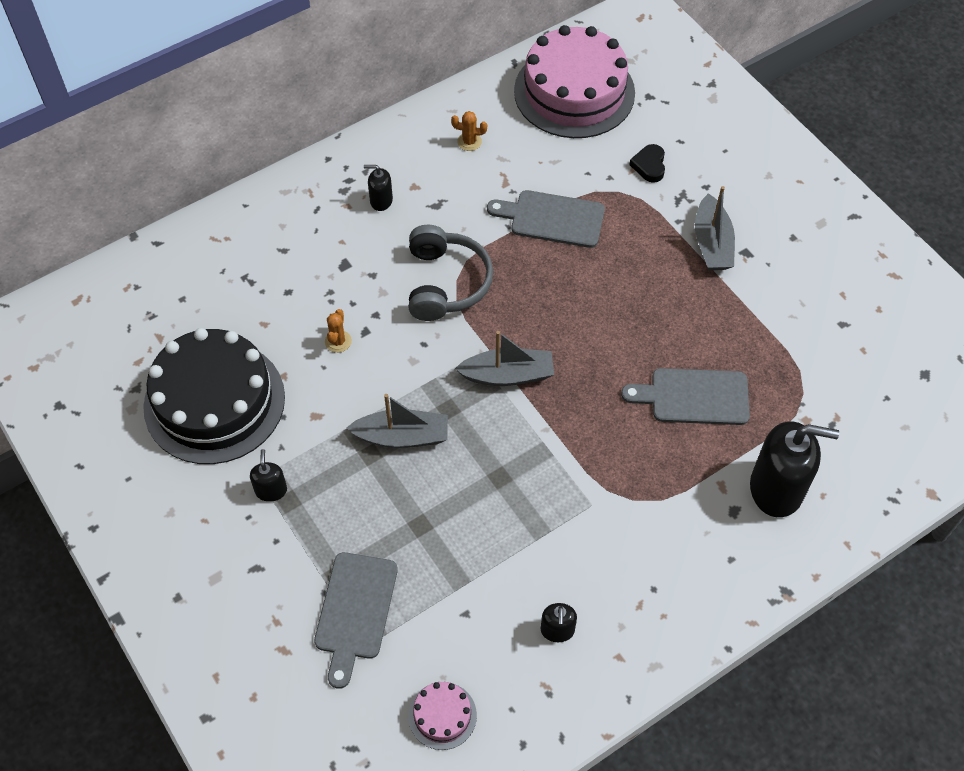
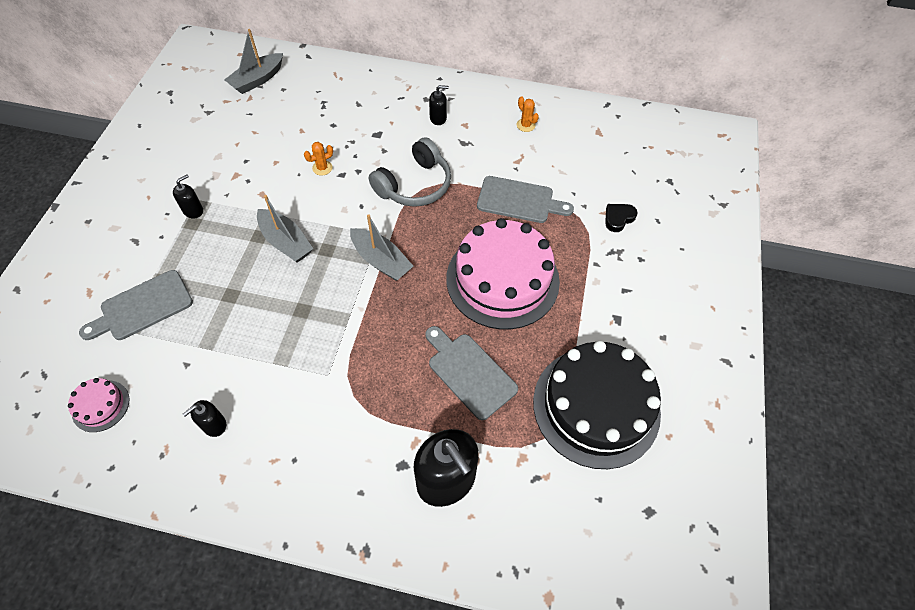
camera: 45 degrees right, 0 degrees up
(214, 401) = (230, 147): black cake -> black cake (596, 406)
(381, 200) = (438, 118): black soap dispenser -> black soap dispenser turned 120 degrees clockwise
(552, 219) = (519, 200): grey cutting board -> grey cutting board turned 135 degrees clockwise
(574, 92) = (623, 144): pink cake -> pink cake (502, 279)
(712, 243) = (601, 294): grey boat -> grey boat (257, 80)

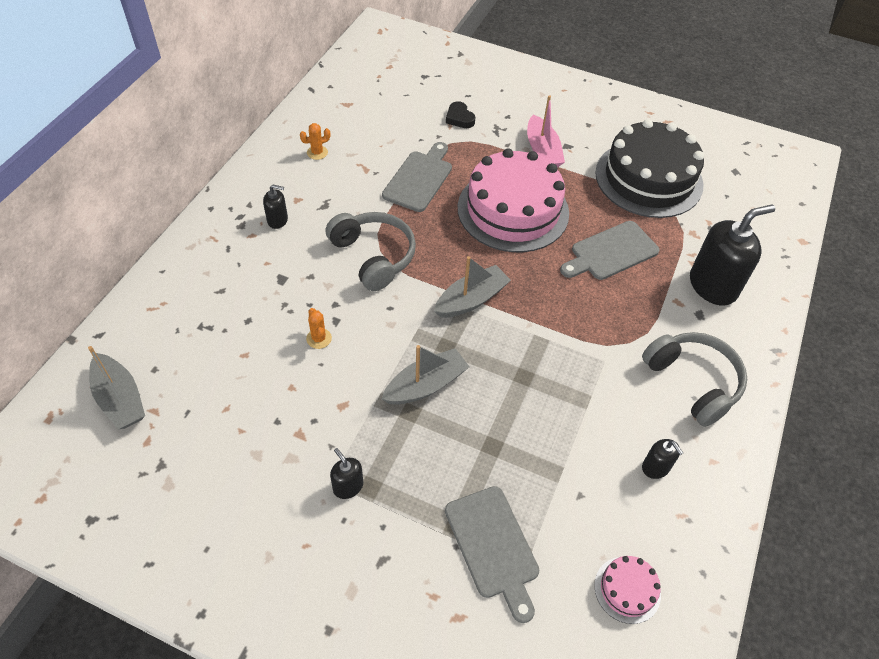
camera: 80 degrees left, 5 degrees down
(312, 458) = (693, 382): none -> grey headphones
(438, 118) = (277, 220): black soap dispenser -> black soap dispenser turned 90 degrees clockwise
(599, 296) = (542, 151): none -> pink boat

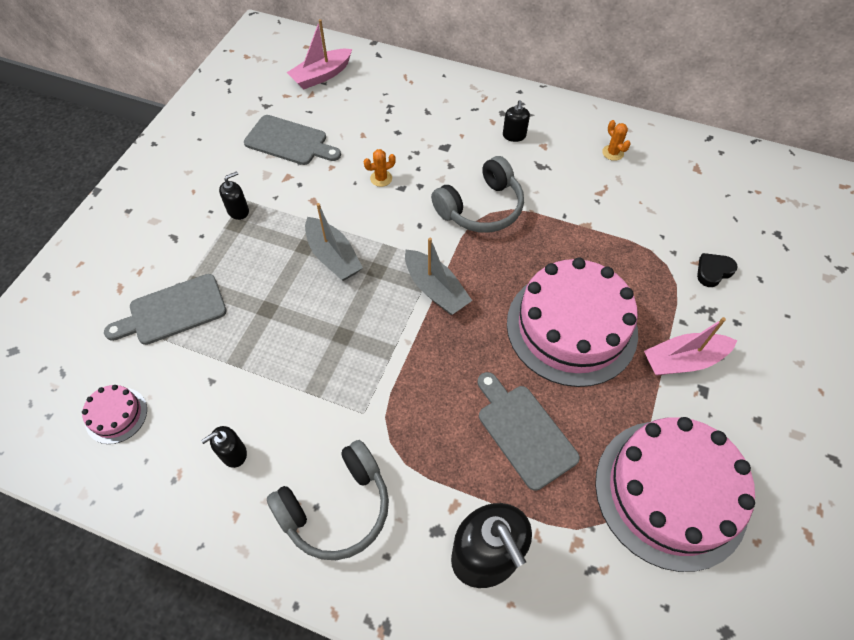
camera: 90 degrees right, 5 degrees up
(120, 399) = (321, 75): grey boat -> pink boat
(419, 179) = (598, 238): grey cutting board -> grey cutting board (289, 141)
(648, 178) = (670, 492): black cake -> pink cake

